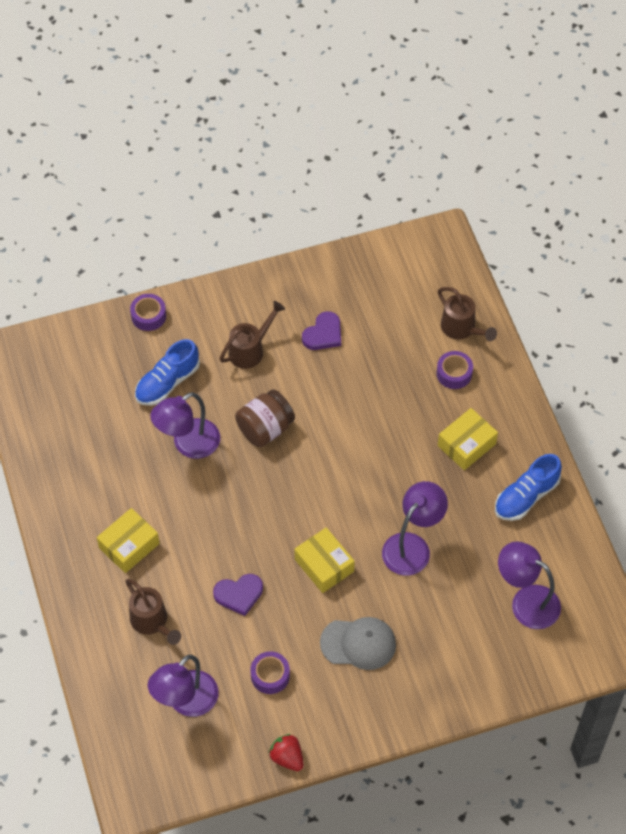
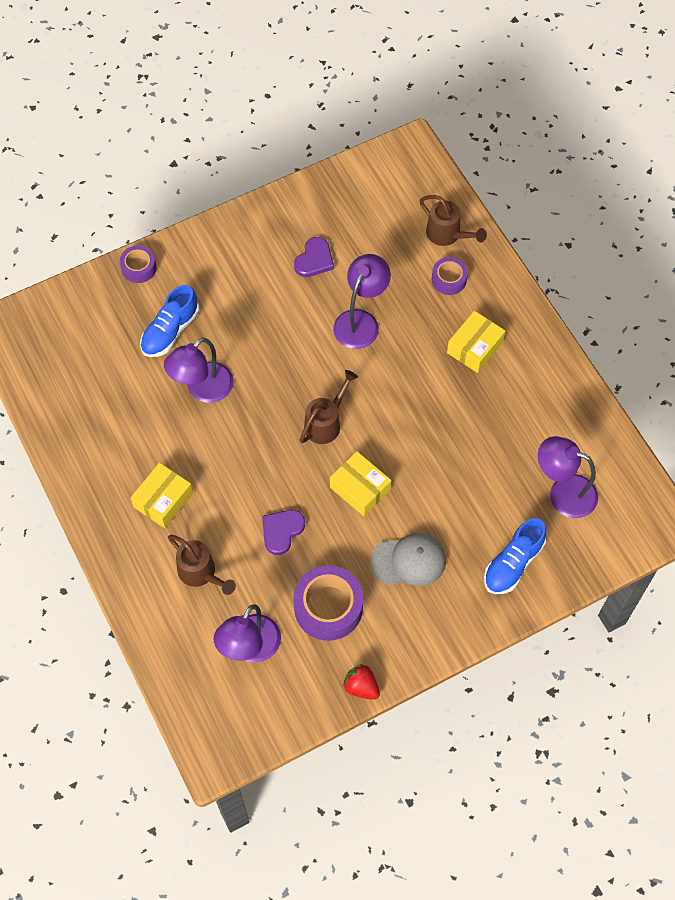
camera: 10 degrees left, 5 degrees up
(239, 594) = (282, 531): purple heart -> purple heart turned 150 degrees clockwise
(250, 350) = (246, 286): brown watering can -> brown watering can (326, 423)
(265, 429) = (275, 362): brown jar -> none
(270, 675) = (328, 607): purple tape -> purple tape, size x1.76
(412, 546) = (442, 455): purple lamp -> purple lamp (361, 321)
(526, 496) = (542, 389): blue shoe -> blue shoe (513, 563)

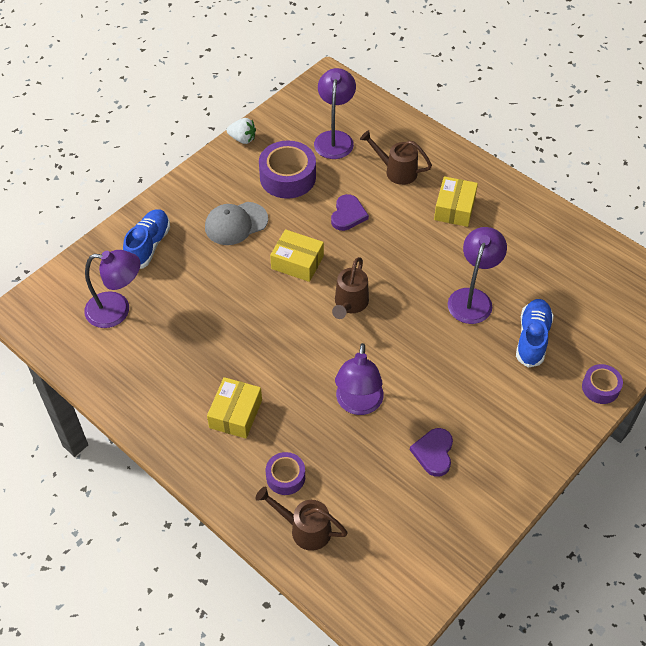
camera: 160 degrees right, 10 degrees down
(361, 686) = (242, 139): red strawberry -> white strawberry

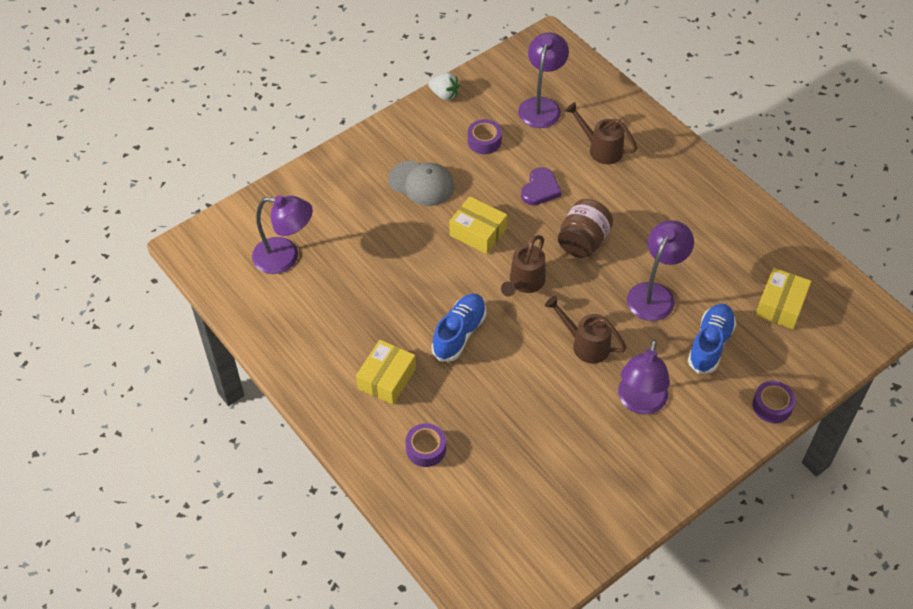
camera: 10 degrees right, 0 degrees up
(148, 245) = (328, 195): blue shoe -> blue shoe (459, 333)
(236, 223) = (421, 183): grey cap -> grey cap turned 135 degrees counterclockwise
(287, 177) = (484, 141): purple tape -> purple tape, size x0.57
(305, 529) = (436, 503): brown watering can -> brown watering can (586, 344)
(358, 404) = (513, 387): purple lamp -> purple lamp (640, 403)
(397, 258) = (583, 242): none -> brown jar
(433, 453) = (582, 447): purple heart -> none
(454, 208) = (655, 197): yellow box -> yellow box (780, 305)

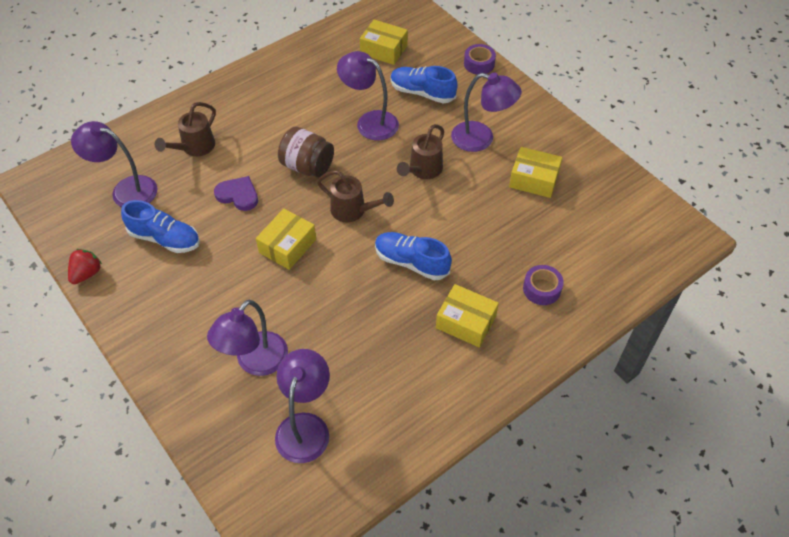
camera: 90 degrees left, 0 degrees up
(349, 218) = (255, 362): none -> purple lamp
(421, 183) = (215, 294): grey cap -> none
(444, 94) = (87, 273): white strawberry -> red strawberry
(484, 141) = (165, 238): purple tape -> blue shoe
(580, 453) = (533, 179): none -> yellow box

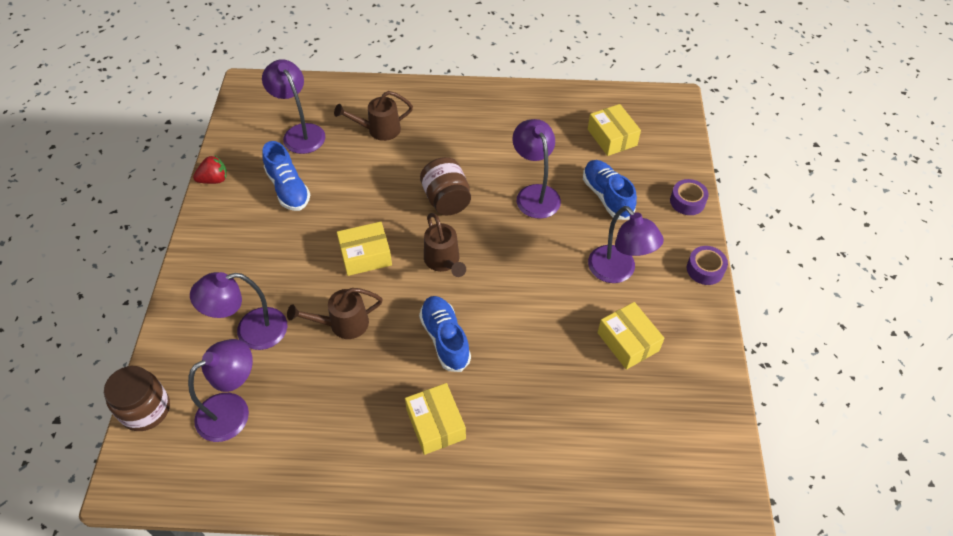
camera: 40 degrees right, 0 degrees up
(231, 481) = (145, 409): none -> brown jar
(238, 195) = (372, 189): purple heart -> none
(423, 170) = (536, 266): brown watering can -> brown watering can (343, 324)
(541, 289) = (530, 446): purple tape -> purple tape (705, 269)

